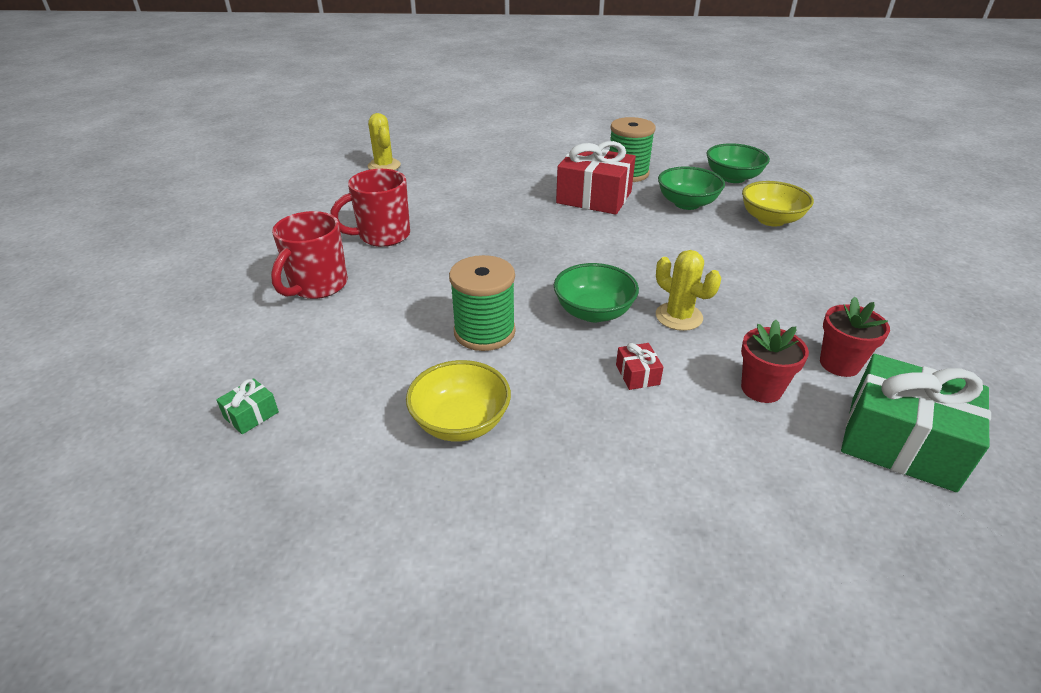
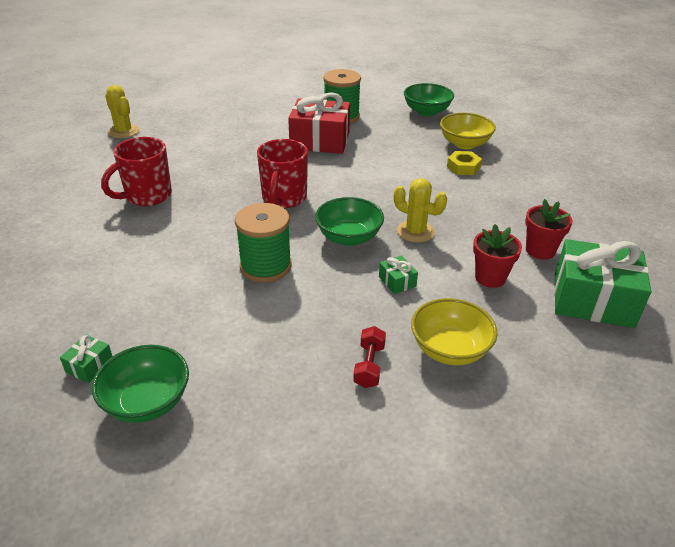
camera: 15 degrees left, 0 degrees up
(317, 286) = (104, 248): red mug -> red mug (284, 198)
(460, 422) = (271, 341): yellow bowl -> yellow bowl (449, 349)
(570, 475) = (369, 365): none -> red dumbbell
(637, 375) = (397, 281): red gift -> green gift
(687, 203) = (396, 138): green bowl -> green bowl (147, 402)
(762, 247) = (463, 167): none -> yellow nut

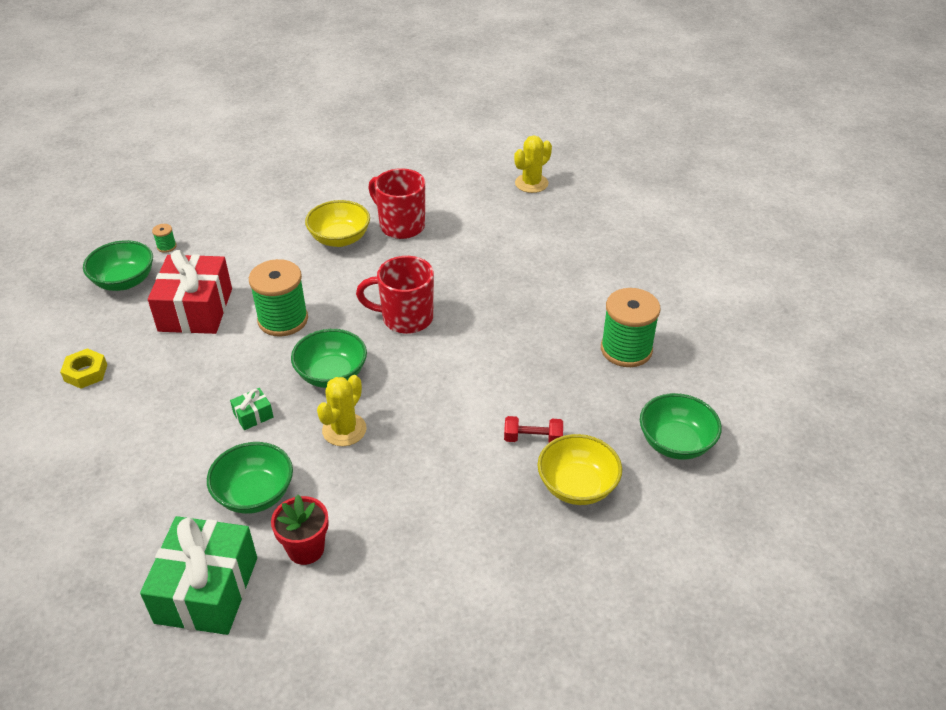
camera: 85 degrees right, 5 degrees up
(89, 366) = (166, 247): green gift -> green spool
(320, 140) = (548, 335): red gift -> red gift (195, 310)
(369, 365) = (138, 399): red dumbbell -> red dumbbell (533, 438)
(449, 349) = (148, 455): yellow bowl -> yellow bowl (340, 239)
(463, 167) = (505, 481): yellow nut -> yellow nut (86, 373)
(490, 278) = (255, 494): red flower pot -> green bowl

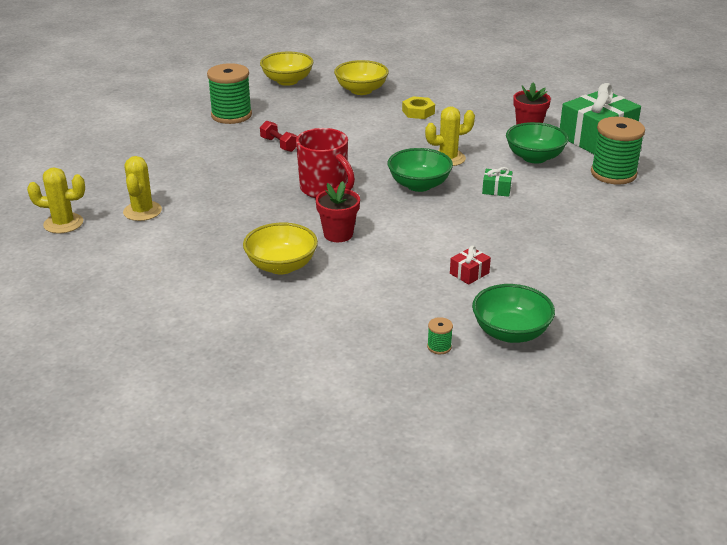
camera: 135 degrees left, 10 degrees down
(86, 373) = (600, 272): yellow nut -> yellow nut (418, 112)
(195, 310) = (469, 273): red gift -> red gift, size x0.42
(283, 320) = (409, 231): green spool -> green spool (613, 174)
(335, 284) = (338, 234): none -> red flower pot
(400, 226) = (219, 249): red mug -> none
(501, 219) = (142, 211): none -> yellow cactus
(533, 438) = (351, 111): red dumbbell -> red dumbbell (279, 144)
(675, 443) = (287, 81): green bowl -> yellow bowl

